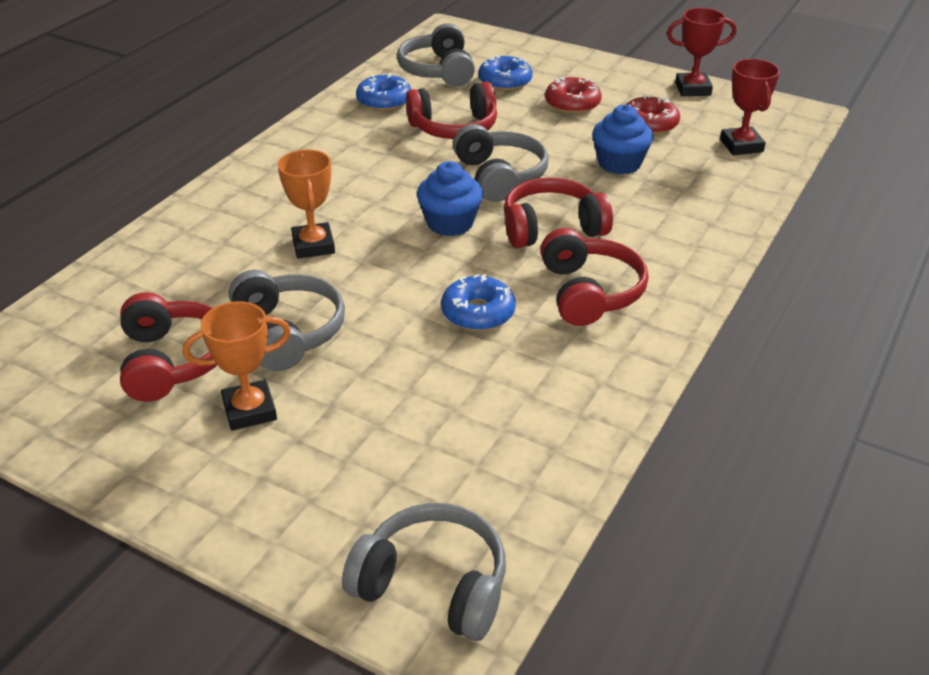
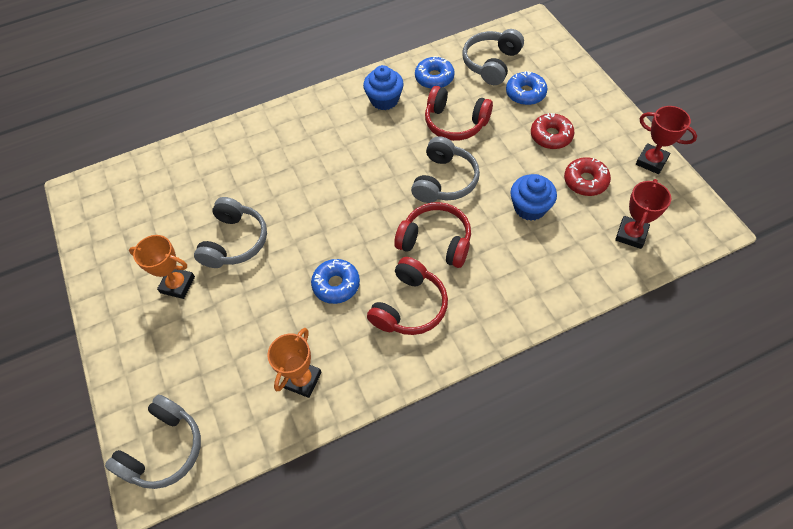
camera: 40 degrees right, 20 degrees up
(172, 361) = (171, 229): red headphones -> none
(313, 245) = (297, 183): orange trophy -> orange trophy (302, 380)
(433, 585) = (164, 449): grey headphones -> grey headphones turned 60 degrees clockwise
(450, 223) = (382, 205): blue cupcake -> blue cupcake (384, 100)

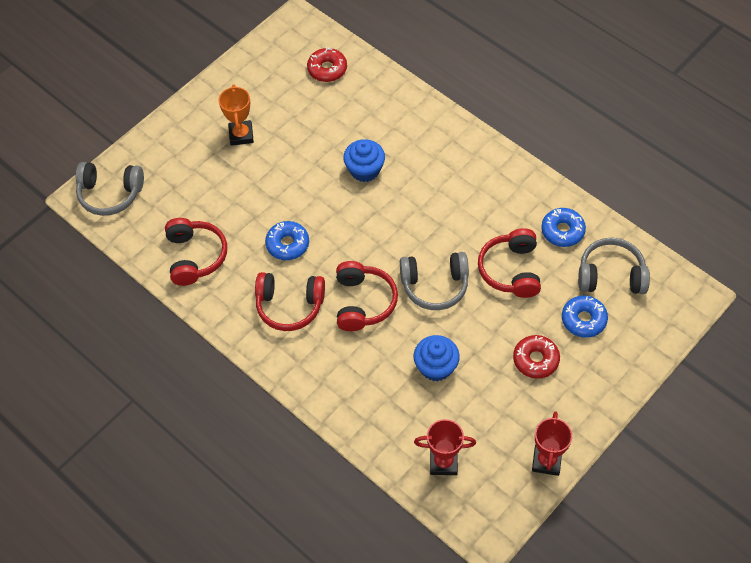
camera: 65 degrees right, 0 degrees up
(234, 241) = (297, 154): grey headphones -> none
(302, 380) = (195, 256): orange trophy -> red headphones
(384, 100) = (510, 199): blue cupcake -> blue cupcake (364, 170)
(585, 181) = (491, 406): red donut -> red donut (327, 69)

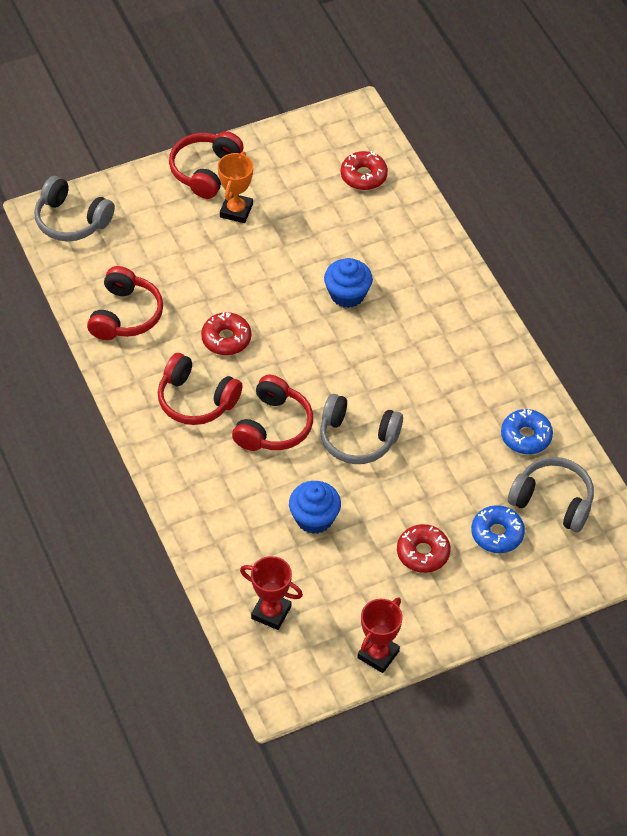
camera: 20 degrees right, 5 degrees down
(287, 244) = (226, 339): blue donut -> red donut
(511, 270) = (447, 454): red headphones -> red headphones (205, 171)

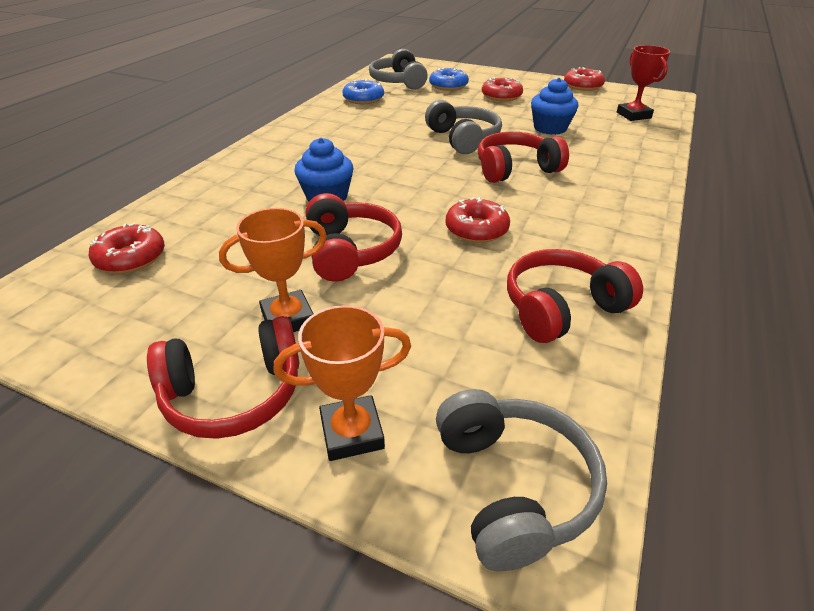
camera: 130 degrees left, 15 degrees down
(144, 193) = (352, 433): none -> orange trophy
(196, 400) = (563, 211): red headphones -> red headphones (350, 251)
(378, 654) = (582, 86): red trophy -> red donut

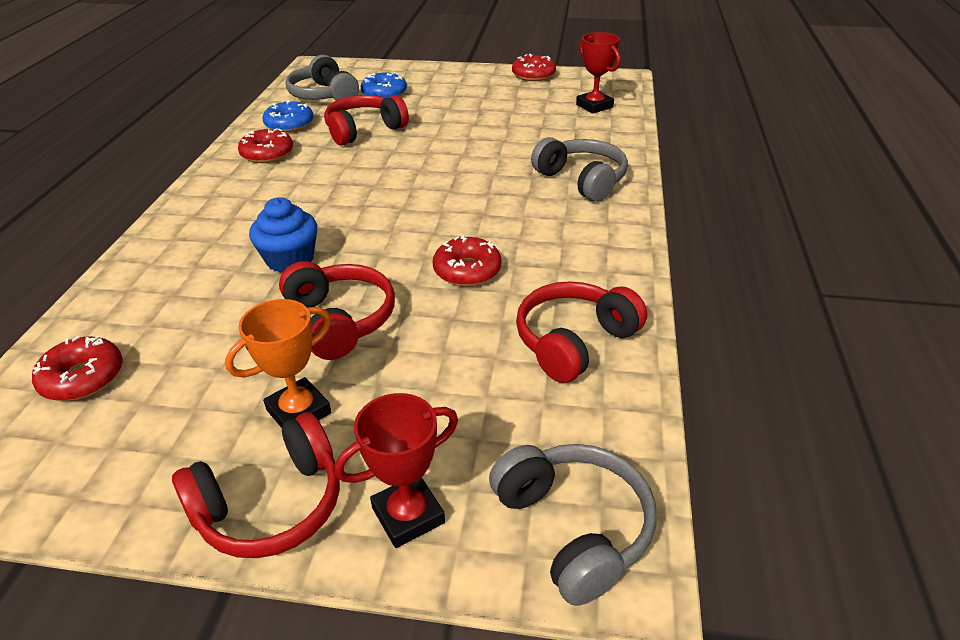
camera: 15 degrees left, 0 degrees up
(352, 433) = (408, 515): orange trophy -> red trophy
(463, 139) = (421, 162): grey headphones -> grey headphones (581, 180)
(501, 96) = (448, 100): red donut -> red donut (267, 154)
(515, 169) = (488, 191): red headphones -> red headphones (364, 130)
(550, 128) = (512, 134): blue cupcake -> none

